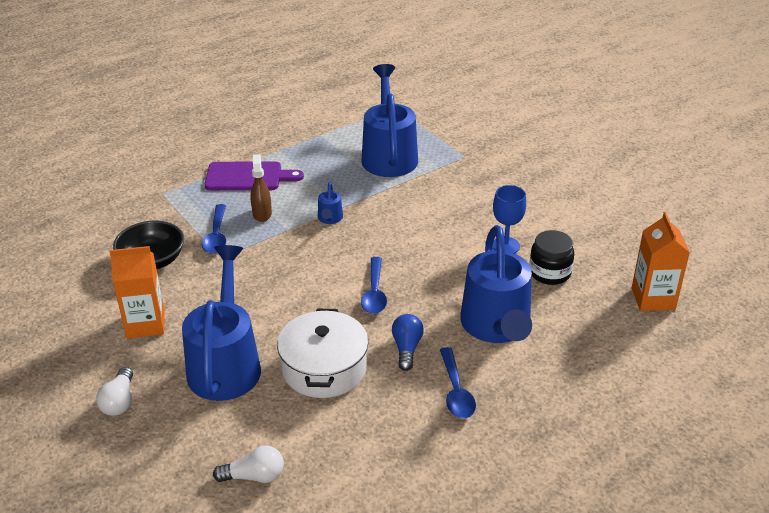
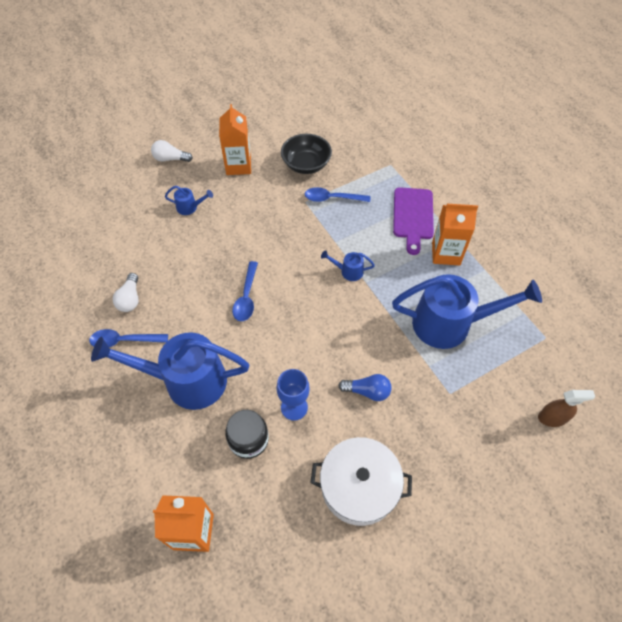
camera: 95 degrees right, 20 degrees up
(226, 363) = (190, 207): blue watering can -> blue watering can, size x0.41
(254, 476) = (88, 223): white light bulb -> white light bulb (130, 299)
(262, 214) = (359, 226): brown spray bottle -> brown spray bottle (552, 418)
(301, 156) = (446, 253): none -> orange carton
(324, 368) = (171, 261): white pot -> white pot (359, 486)
(374, 292) = (246, 297): blue spoon -> blue spoon turned 90 degrees counterclockwise
(407, 348) = (177, 313): blue light bulb -> blue light bulb (367, 391)

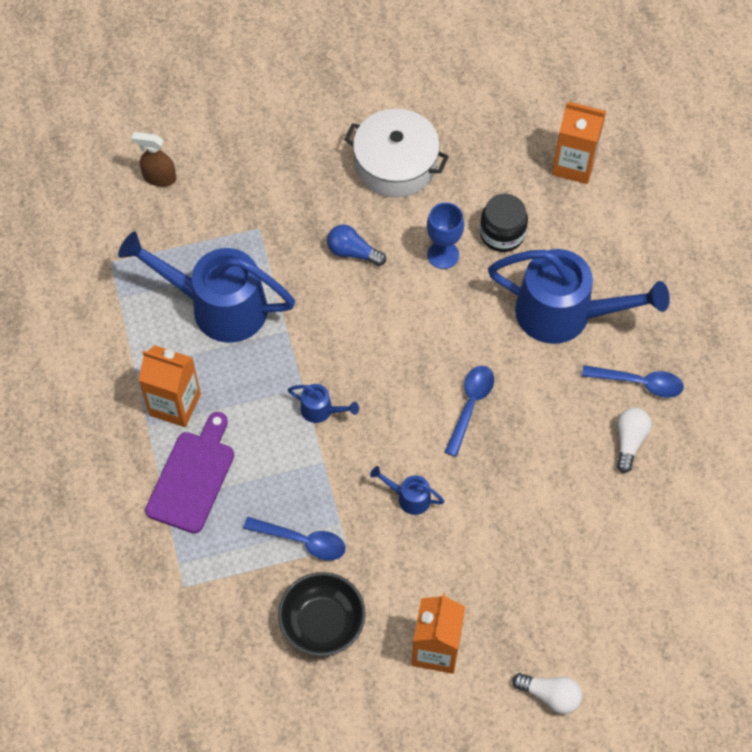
camera: 165 degrees left, 5 degrees up
(190, 207) = (529, 580): blue watering can -> blue watering can (409, 497)

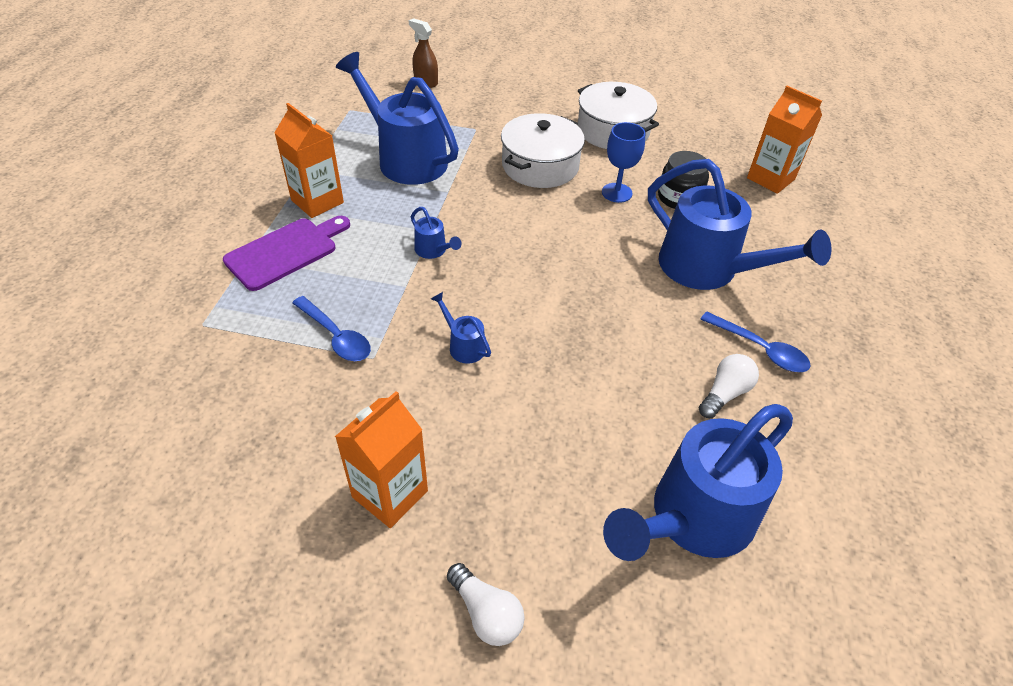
camera: 25 degrees right, 15 degrees down
(322, 622) = (296, 412): black bowl -> none
(353, 252) = (540, 166): blue light bulb -> white pot
(470, 406) = (573, 300): blue spoon -> none
(649, 560) = (692, 519): none -> blue watering can

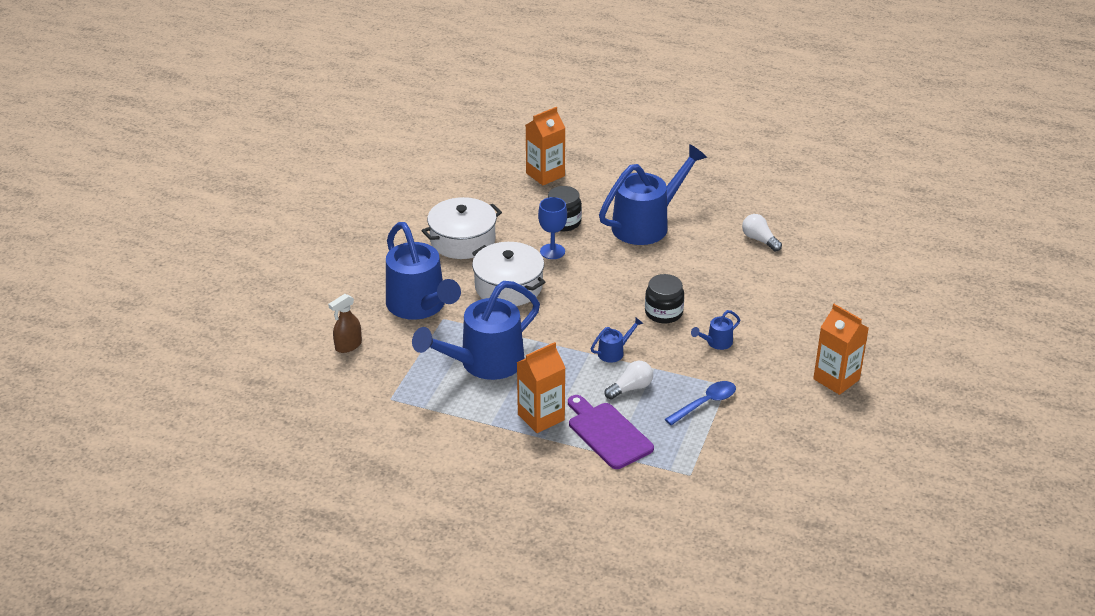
camera: 80 degrees left, 10 degrees down
(486, 613) = (906, 346): white light bulb -> white light bulb (631, 388)
(519, 291) = (663, 313): none -> black jar
(692, 519) = (847, 268): blue watering can -> blue watering can (420, 306)
(759, 349) = (723, 219): blue spoon -> none

